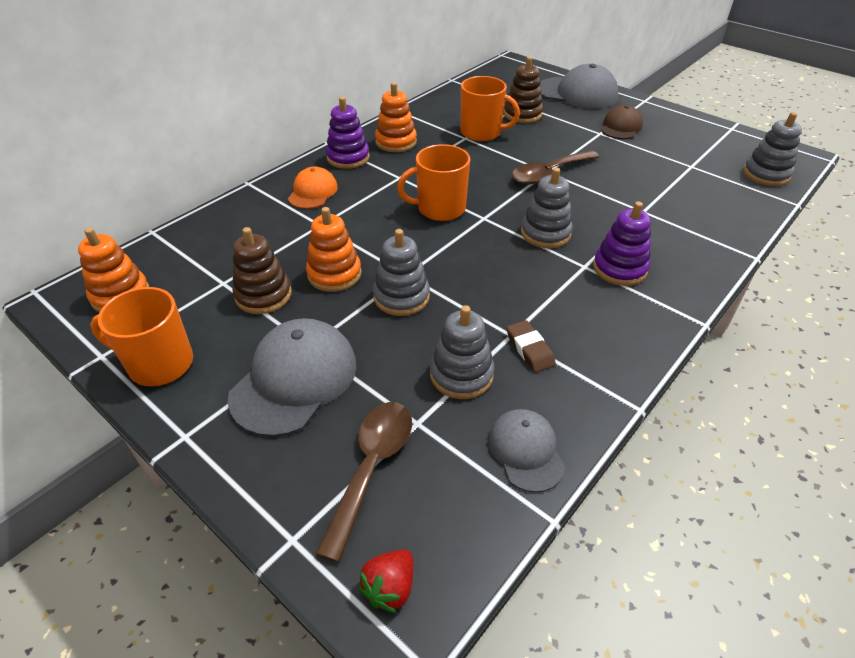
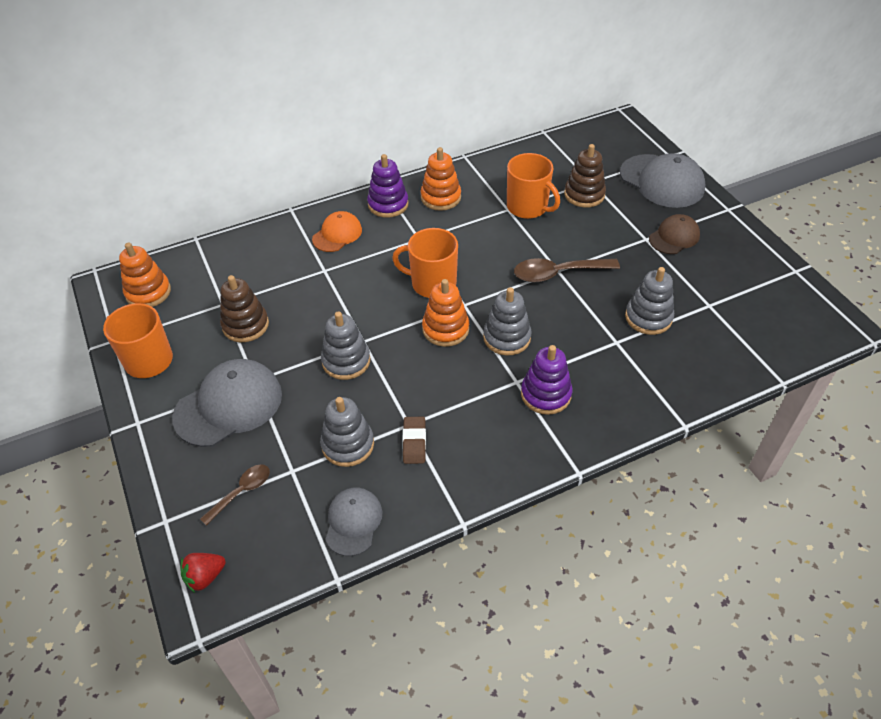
camera: 25 degrees right, 5 degrees up
(334, 274) = (308, 323): orange stacking toy -> orange stacking toy (445, 329)
(371, 467) = (241, 492): brown spoon -> brown spoon, size x0.62
(766, 174) = (781, 338): grey stacking toy -> grey stacking toy (648, 317)

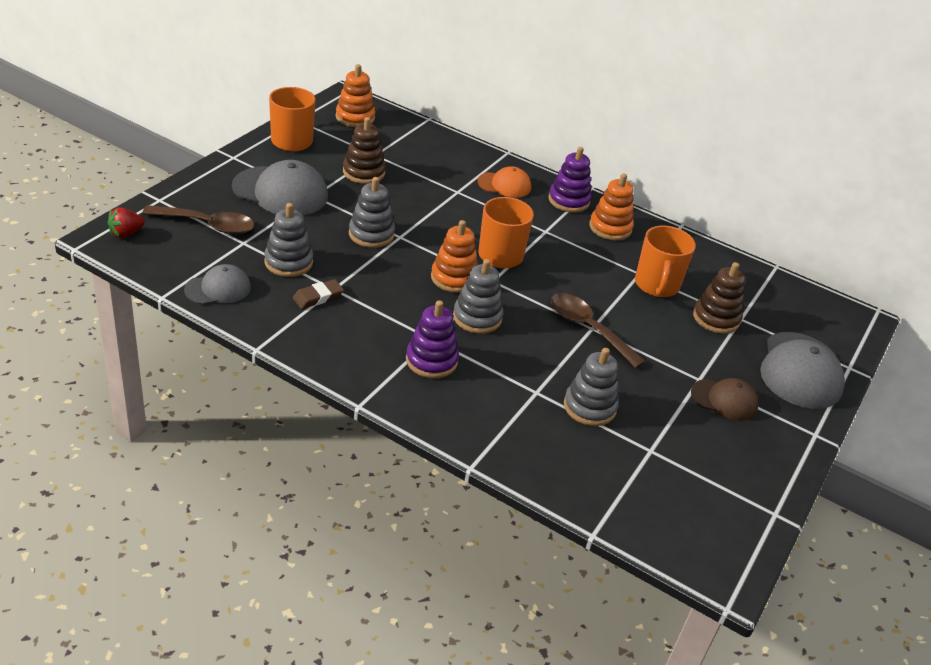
camera: 50 degrees right, 10 degrees down
(205, 576) = (126, 233): red strawberry -> red strawberry turned 60 degrees counterclockwise
(241, 492) = (207, 225): brown spoon -> brown spoon, size x1.61

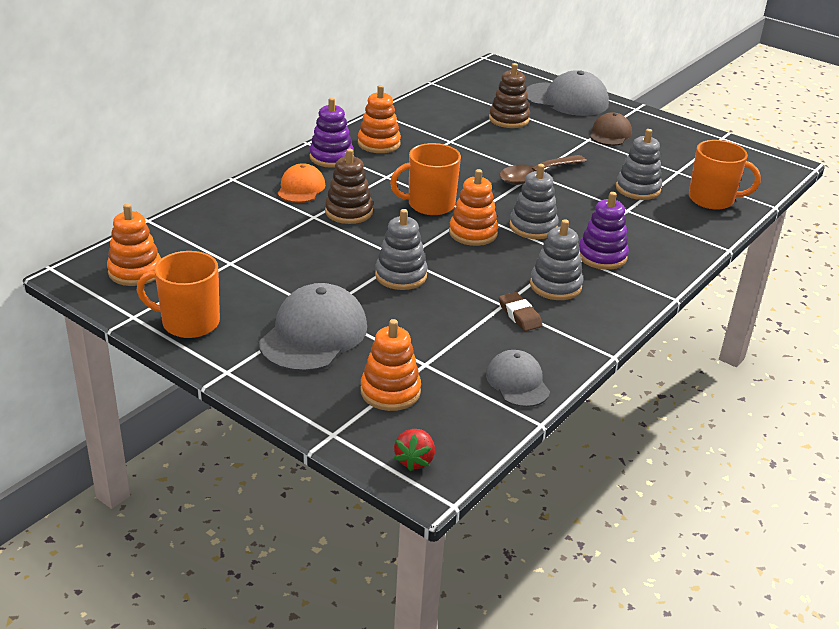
camera: 80 degrees left, 5 degrees down
(126, 233) = (414, 460): red strawberry -> red strawberry turned 45 degrees clockwise
(207, 225) = (390, 391): brown spoon -> orange stacking toy
(288, 262) = (460, 332): grey stacking toy -> grey stacking toy (555, 286)
(364, 172) = (271, 273): brown stacking toy -> brown stacking toy (349, 212)
(656, 285) = (467, 136): orange mug -> orange mug (712, 199)

